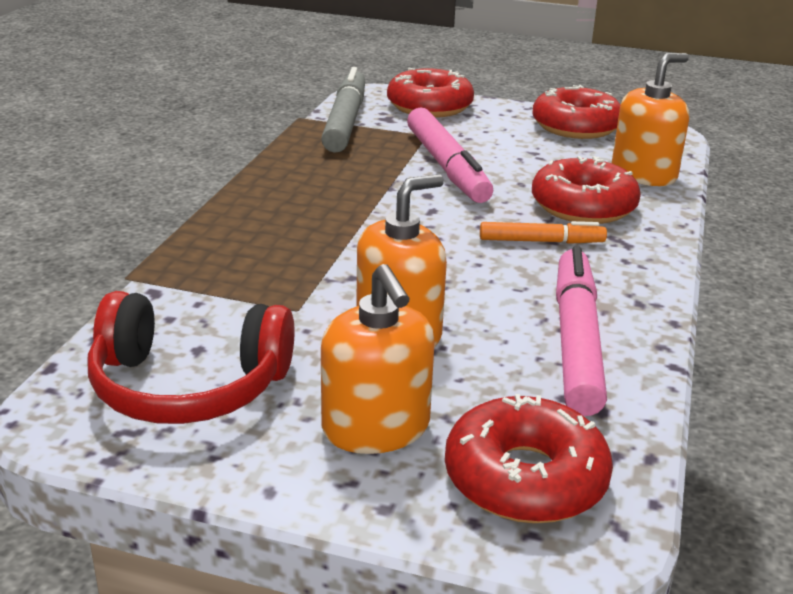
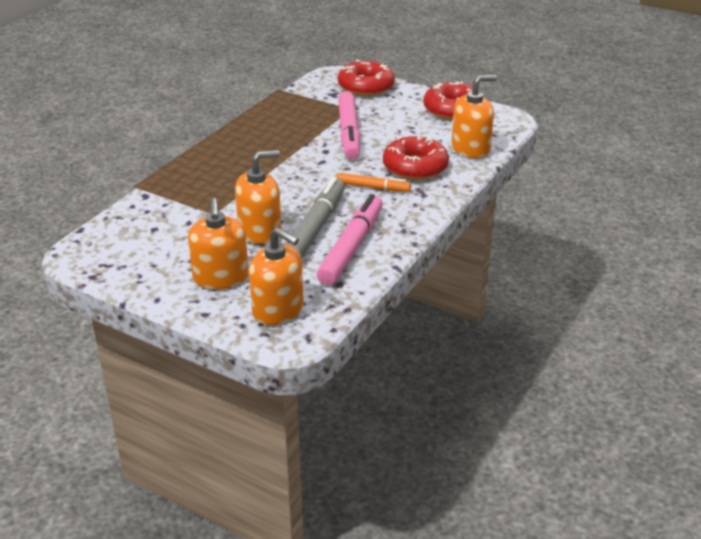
camera: 15 degrees right, 5 degrees up
(188, 385) = (141, 246): red headphones -> none
(345, 121) = (305, 94): grey marker -> grey marker (314, 229)
(525, 478) = (278, 310): red donut -> orange soap dispenser

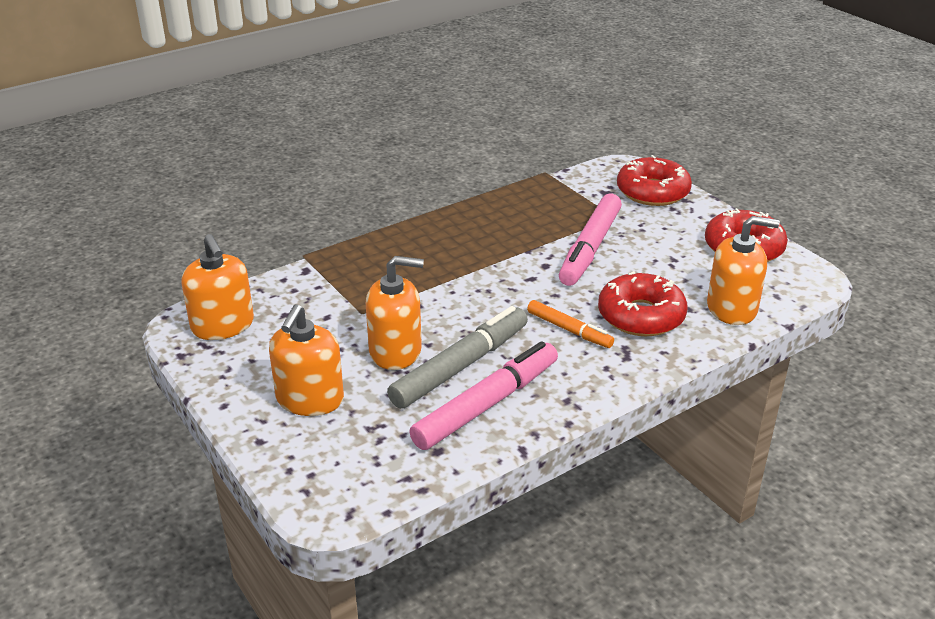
camera: 25 degrees right, 0 degrees up
(278, 310) = (342, 463): orange soap dispenser -> orange soap dispenser (223, 325)

